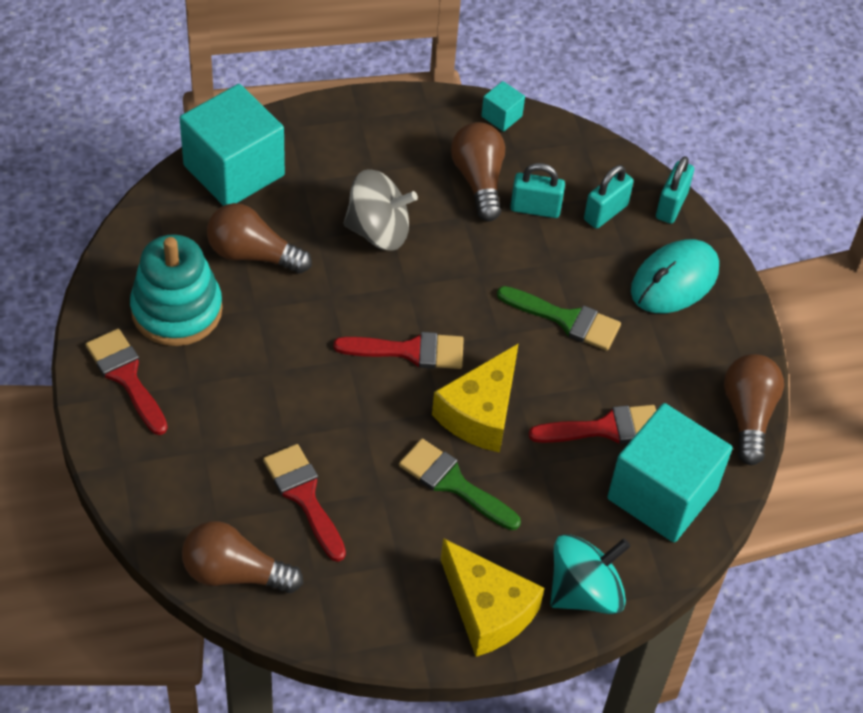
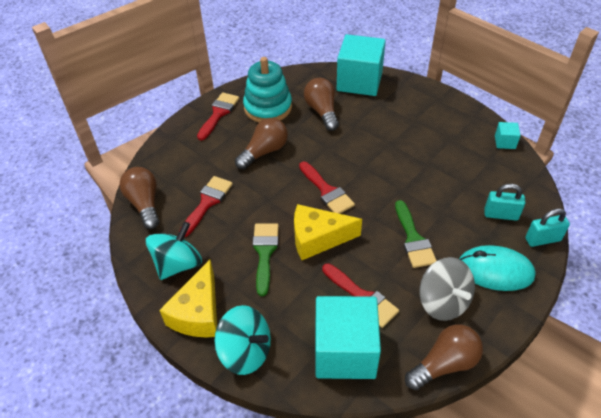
camera: 60 degrees right, 5 degrees down
(378, 231) = (382, 141): grey spinning top -> grey spinning top (443, 302)
(387, 590) = (178, 264): none -> turquoise spinning top
(479, 180) = (456, 156): brown light bulb -> brown light bulb (264, 152)
(535, 209) = (466, 186): turquoise padlock -> none

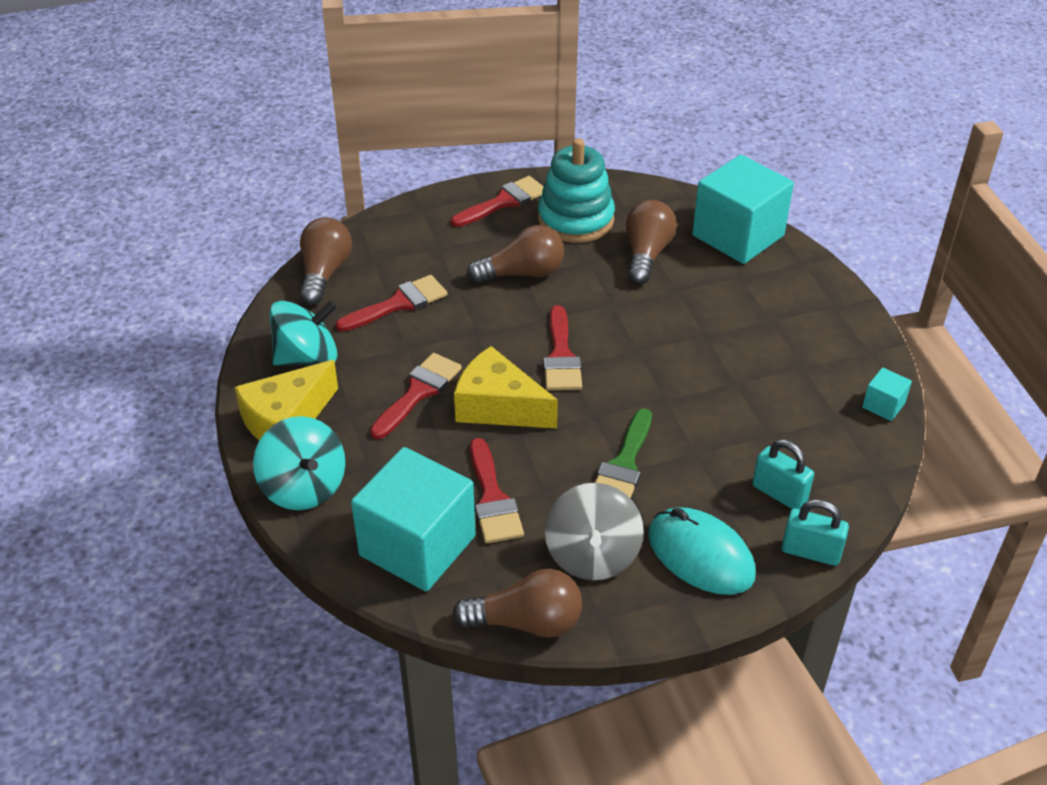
camera: 30 degrees right, 5 degrees down
(265, 253) = (418, 392): green brush -> red brush

